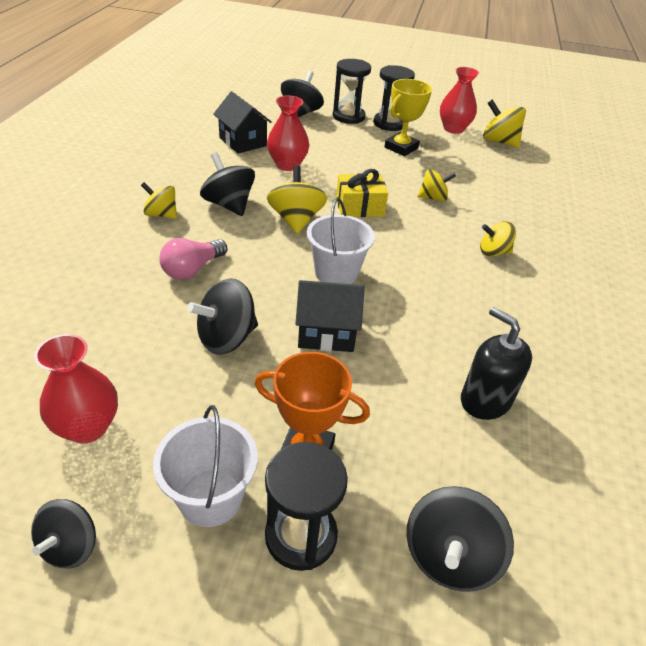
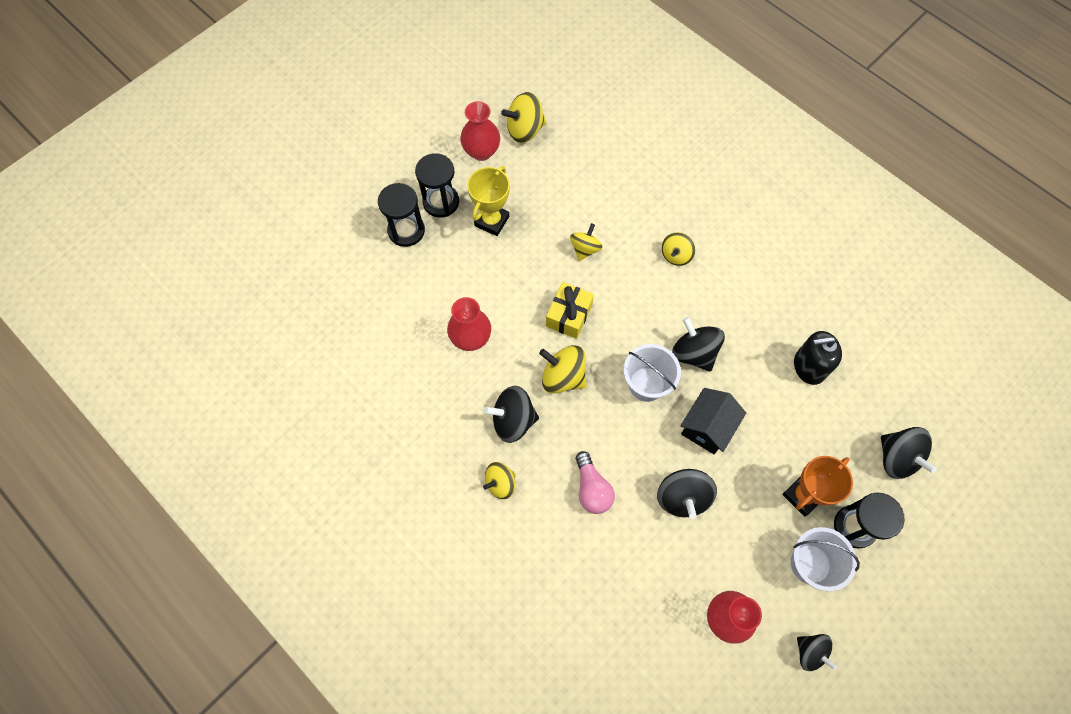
camera: 55 degrees left, 25 degrees up
(243, 142) = (406, 357): black house -> none
(301, 113) = (374, 272): black spinning top -> black spinning top (694, 353)
(401, 148) = (492, 221): yellow trophy -> yellow trophy turned 45 degrees clockwise

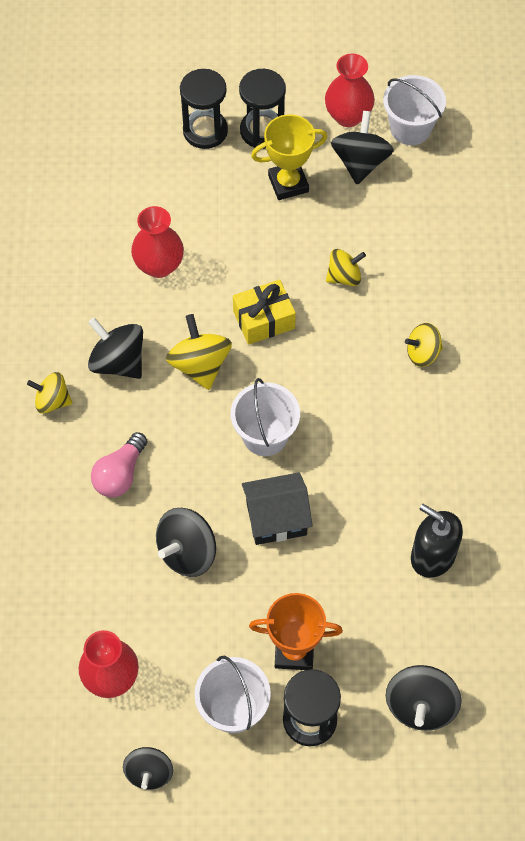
camera: 45 degrees right, 5 degrees down
(525, 130) = (410, 128): yellow spinning top -> white bucket
(694, 353) = (339, 448): black spinning top -> black spinning top (360, 162)

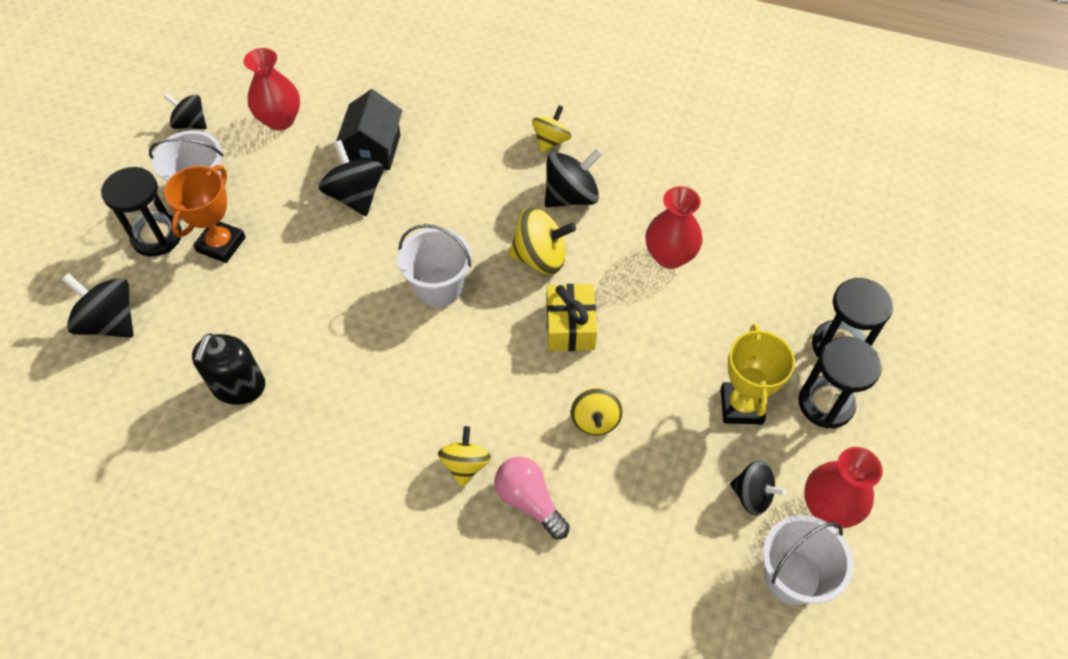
camera: 110 degrees right, 5 degrees down
(120, 474) = (455, 169): pink light bulb -> pink light bulb (529, 501)
(276, 518) = (350, 270): black house -> black house (374, 150)
(360, 162) = (752, 495): black spinning top -> black spinning top, size x0.66
(433, 555) = (238, 386): black soap dispenser -> black soap dispenser turned 135 degrees clockwise

